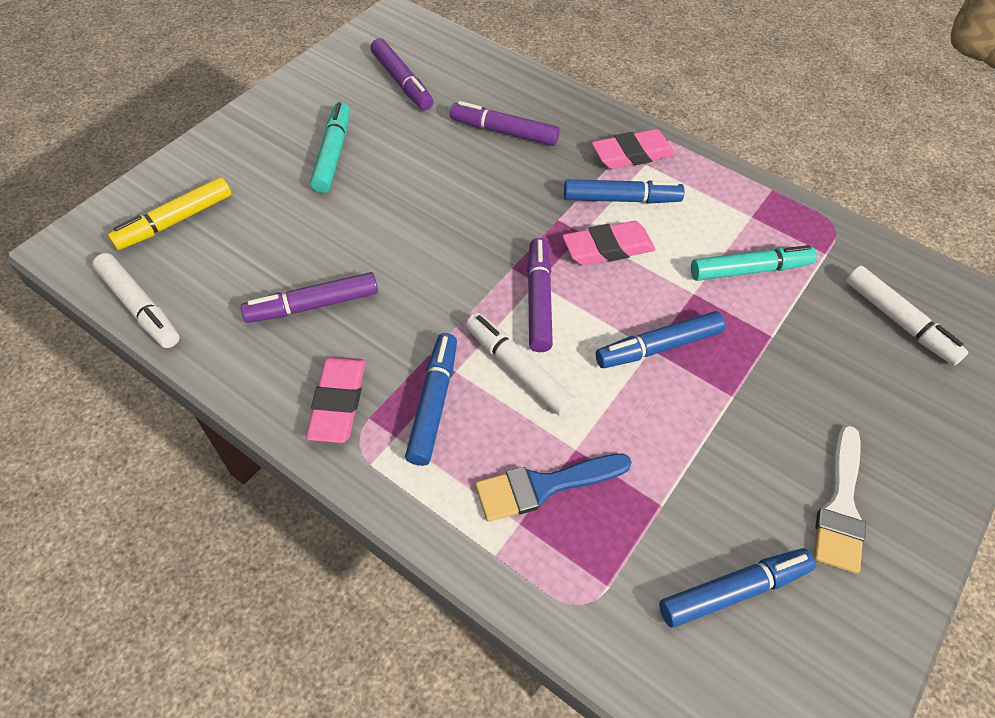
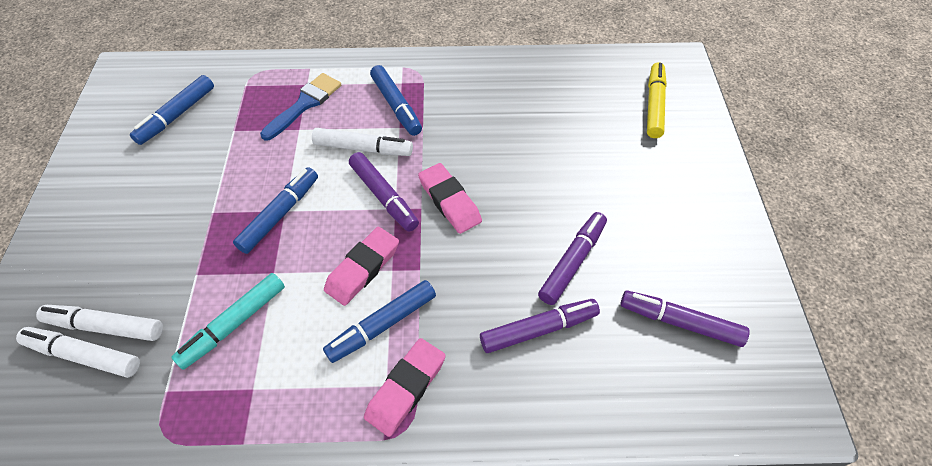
camera: 145 degrees right, 0 degrees up
(140, 307) = (599, 59): white marker -> white marker (105, 326)
(313, 305) = (515, 111): purple marker -> purple marker (572, 262)
(333, 154) = (634, 211): turquoise marker -> none
(338, 402) = (446, 79): pink eraser -> pink eraser (449, 201)
(840, 506) = (120, 186): white brush -> none

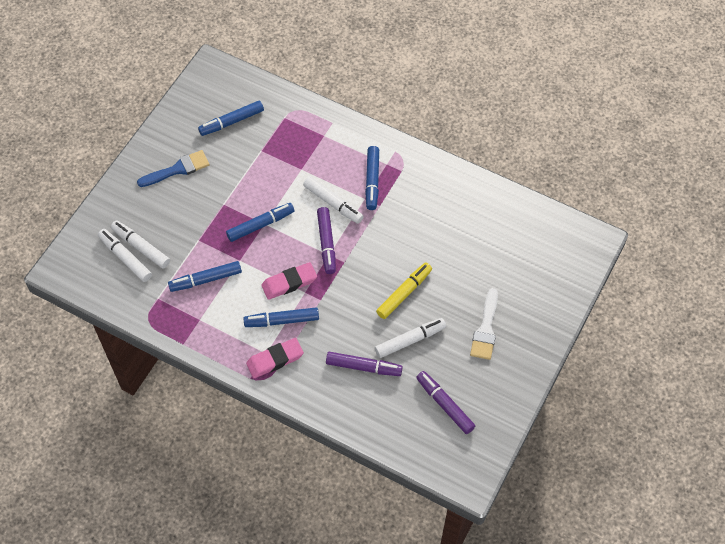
camera: 30 degrees right, 5 degrees up
(234, 324) = (205, 279): turquoise marker -> blue marker
(305, 104) = (314, 151): blue brush -> blue brush (178, 169)
(449, 201) = (364, 266): pink eraser -> none
(572, 262) = (410, 340): purple marker -> white marker
(649, 202) = (485, 329): none -> white brush
(654, 105) = (546, 265): yellow marker -> yellow marker (404, 293)

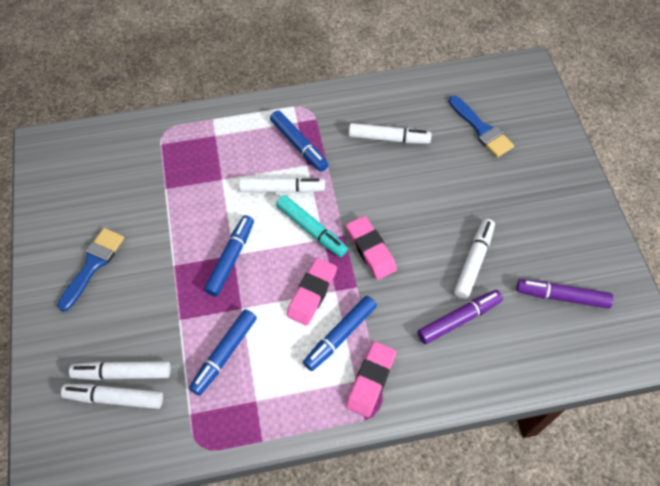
camera: 40 degrees left, 0 degrees up
(231, 122) = (110, 181): blue marker -> none
(326, 243) = (311, 229): purple marker -> turquoise marker
(351, 283) = (370, 250): none -> pink eraser
(404, 293) = (426, 223): yellow marker -> none
(437, 219) = (389, 138): none -> white marker
(485, 329) = (524, 202): white brush -> none
(510, 259) = (482, 129): none -> blue brush

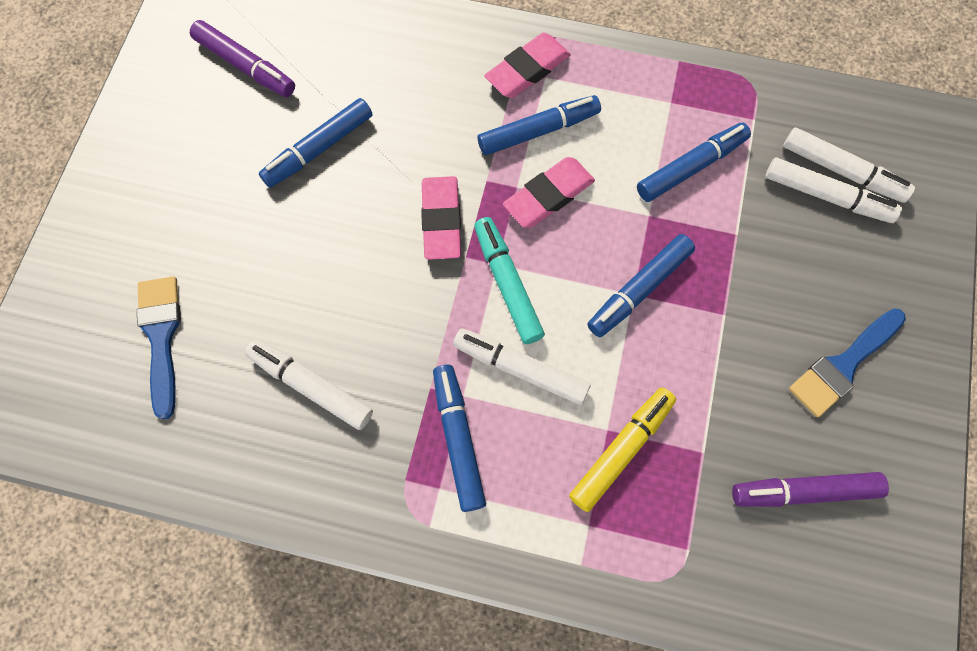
camera: 155 degrees left, 10 degrees up
(210, 172) = (621, 450): none -> yellow marker
(459, 319) = (385, 91): purple marker -> purple marker (804, 491)
(473, 261) = (319, 149): white marker -> blue marker

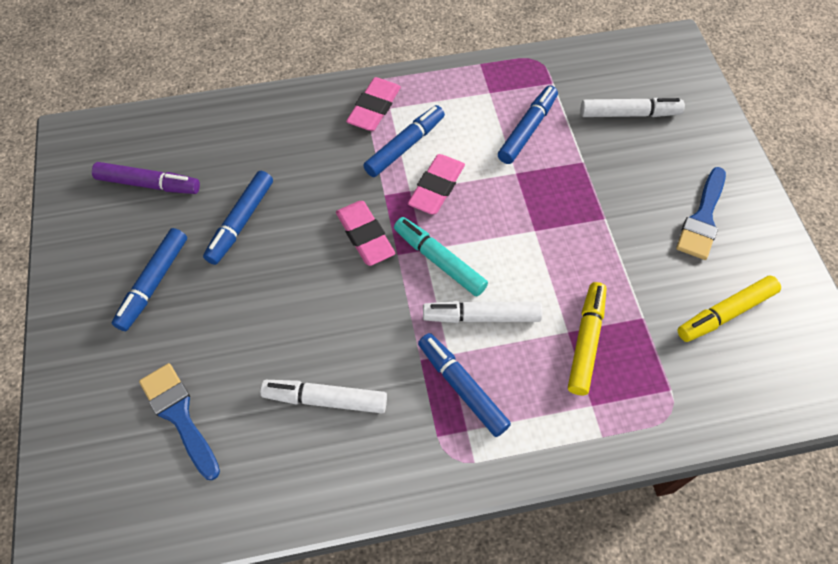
camera: 25 degrees left, 10 degrees down
(639, 289) = (537, 225): blue marker -> blue marker (153, 283)
(804, 491) = (725, 313): purple marker -> yellow marker
(842, 171) = (630, 94): white marker -> none

